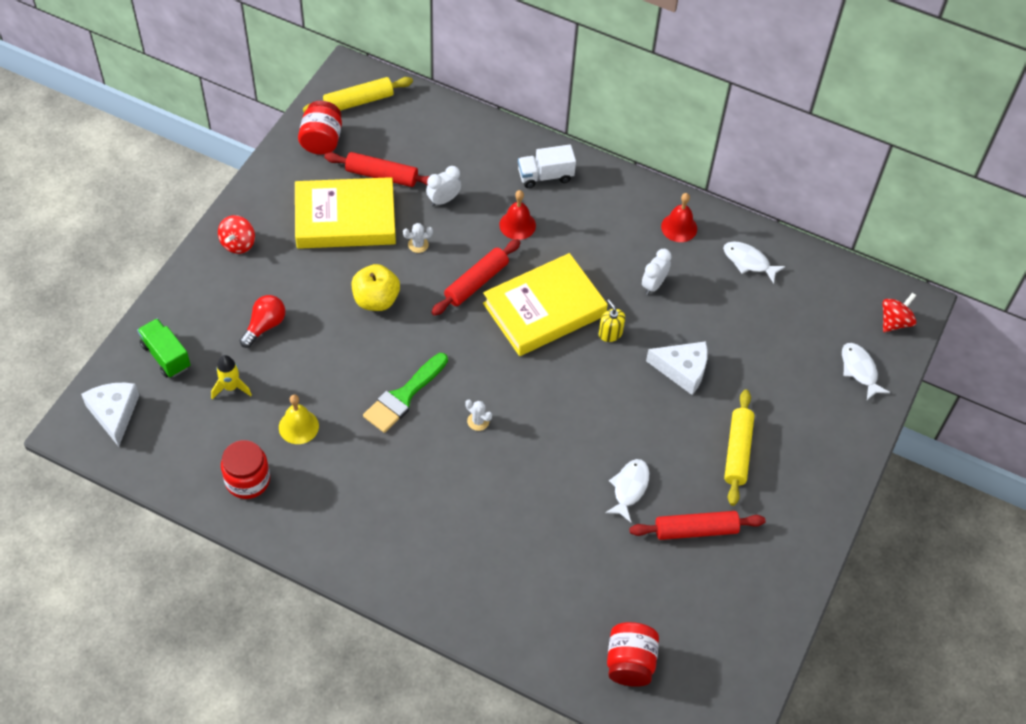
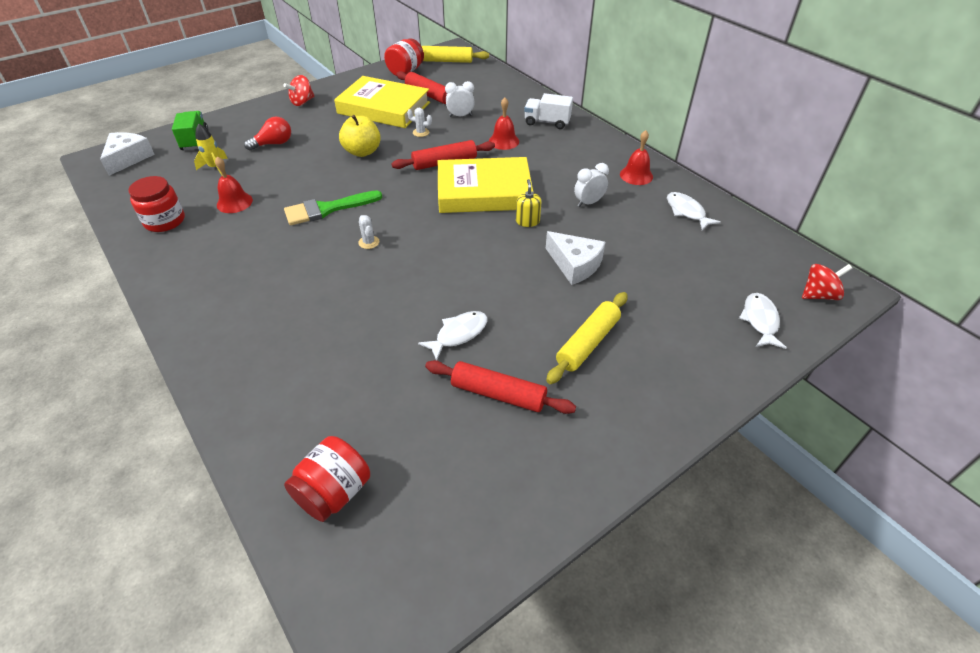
camera: 30 degrees right, 10 degrees down
(298, 426) = (234, 202): yellow bell -> red bell

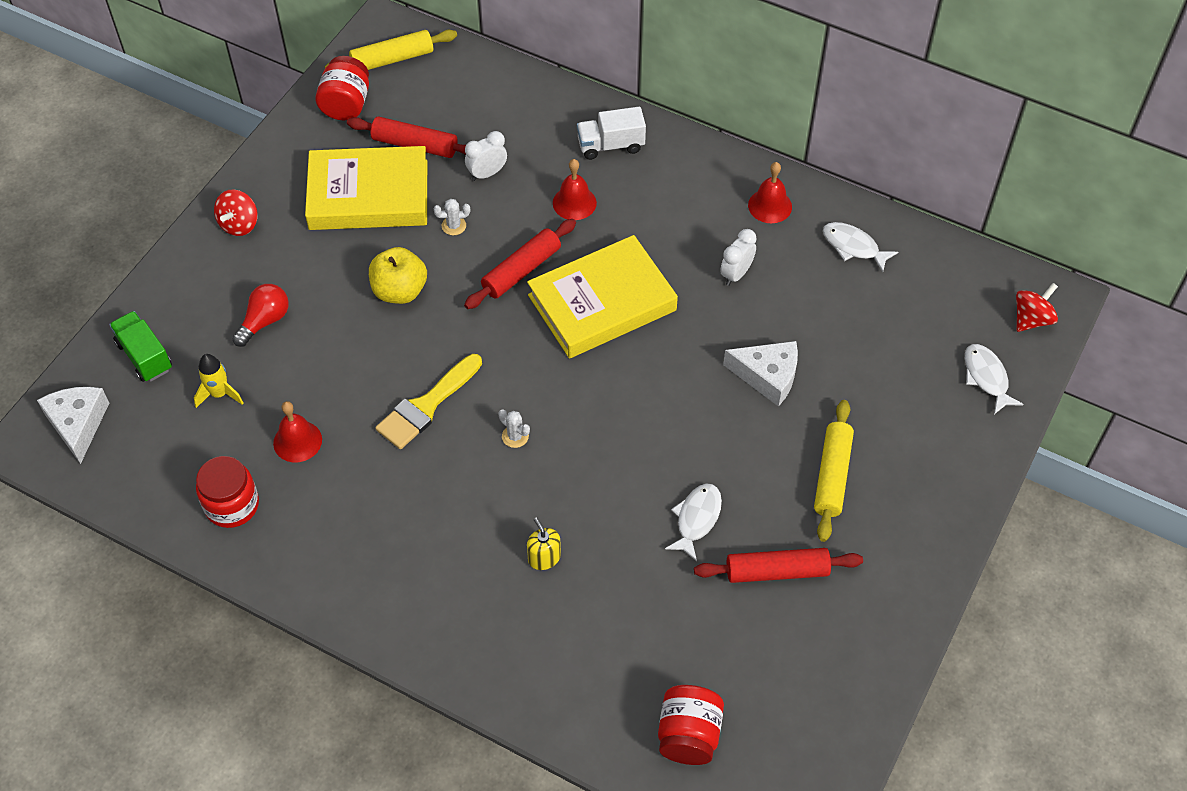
camera: 25 degrees left, 10 degrees up
(327, 209) = (426, 406): green brush -> yellow brush
(527, 221) = (681, 331): yellow soap dispenser -> yellow soap dispenser (544, 557)

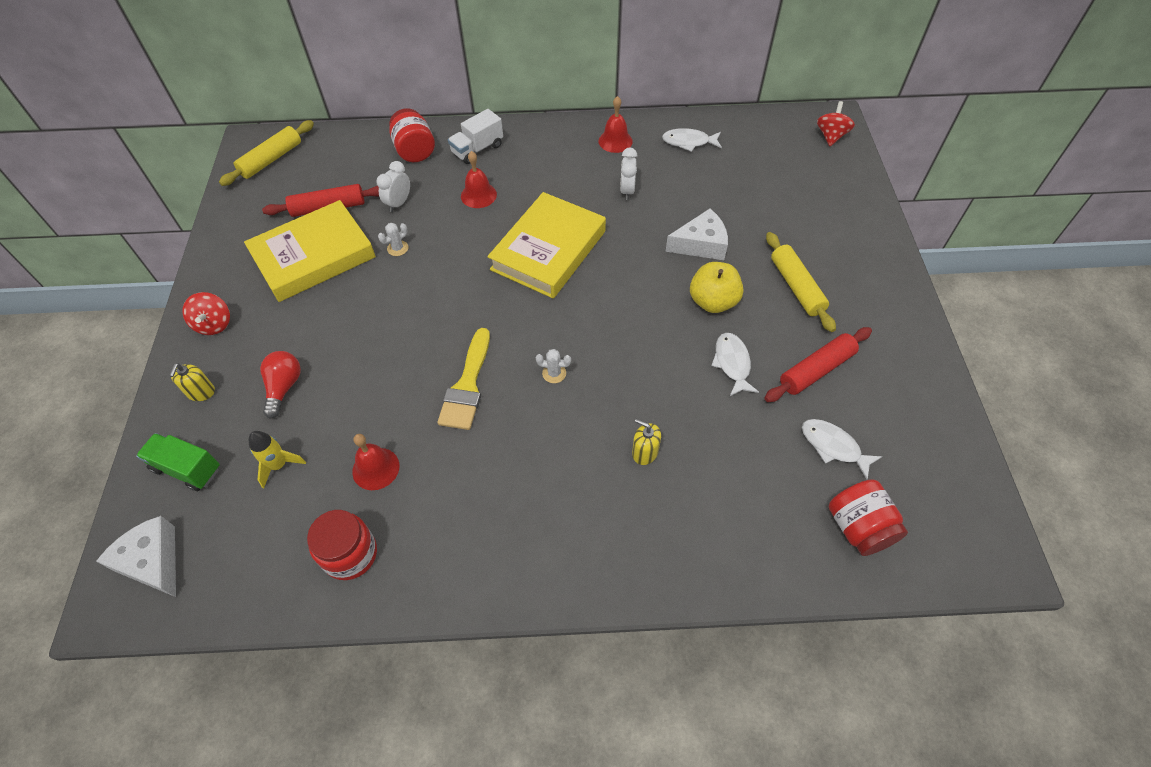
camera: 30 degrees left, 0 degrees up
(192, 288) = (201, 392): none -> yellow soap dispenser
(346, 104) = (253, 203): red jar -> red jar (415, 151)
(400, 291) = (386, 312): yellow apple -> yellow apple (713, 302)
(521, 270) = (472, 256): red rolling pin -> none
(986, 377) = (836, 181): white fish -> white fish (833, 446)

